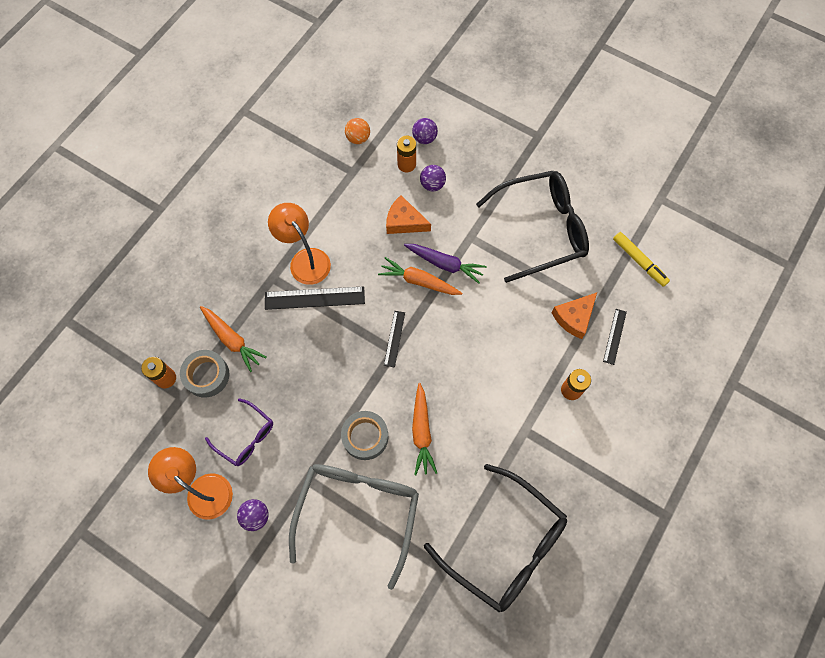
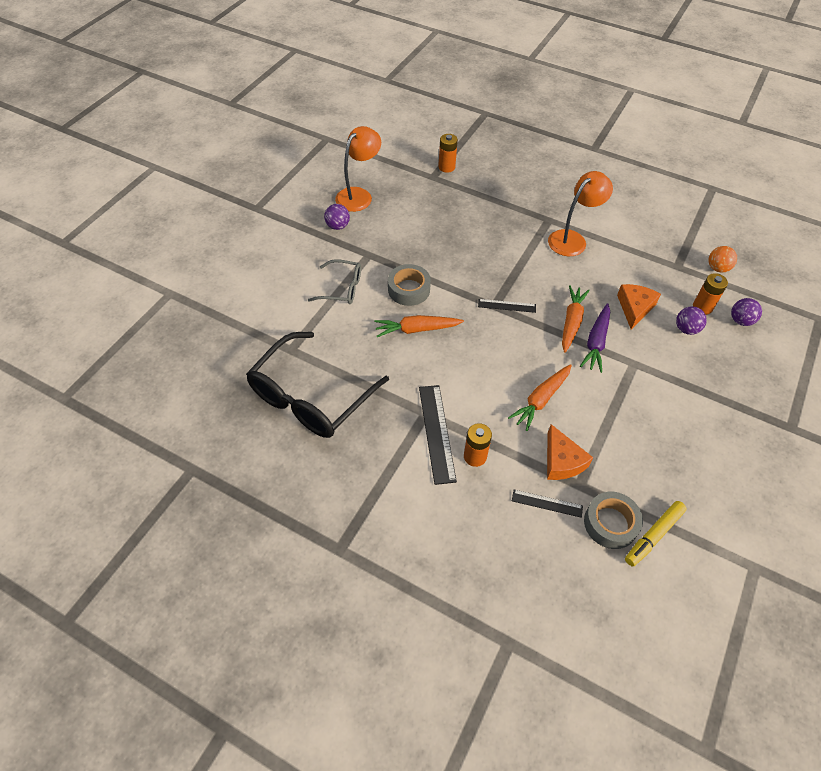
camera: 85 degrees right, 15 degrees down
(207, 375) = (452, 189): grey tape -> grey tape (610, 523)
(232, 340) = (485, 200): orange carrot -> orange carrot (541, 400)
(246, 437) = (402, 215): purple glasses -> none
(314, 298) = (535, 248): black ruler -> black ruler (436, 433)
(358, 511) = (342, 288): grey glasses -> grey glasses, size x0.52
(541, 229) = (664, 429): black glasses -> none
(574, 317) = (562, 461): orange cheese -> orange cheese turned 150 degrees counterclockwise

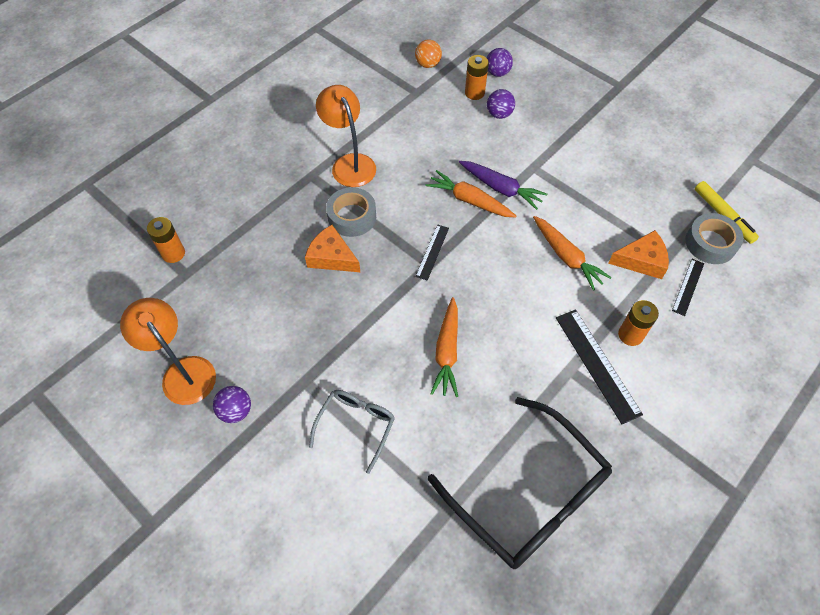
camera: 75 degrees left, 5 degrees up
(409, 289) = (380, 346): grey tape -> grey tape (352, 217)
(436, 433) = (597, 364): black ruler -> black ruler turned 60 degrees clockwise
(635, 308) = (463, 143): orange cheese -> orange cheese (332, 257)

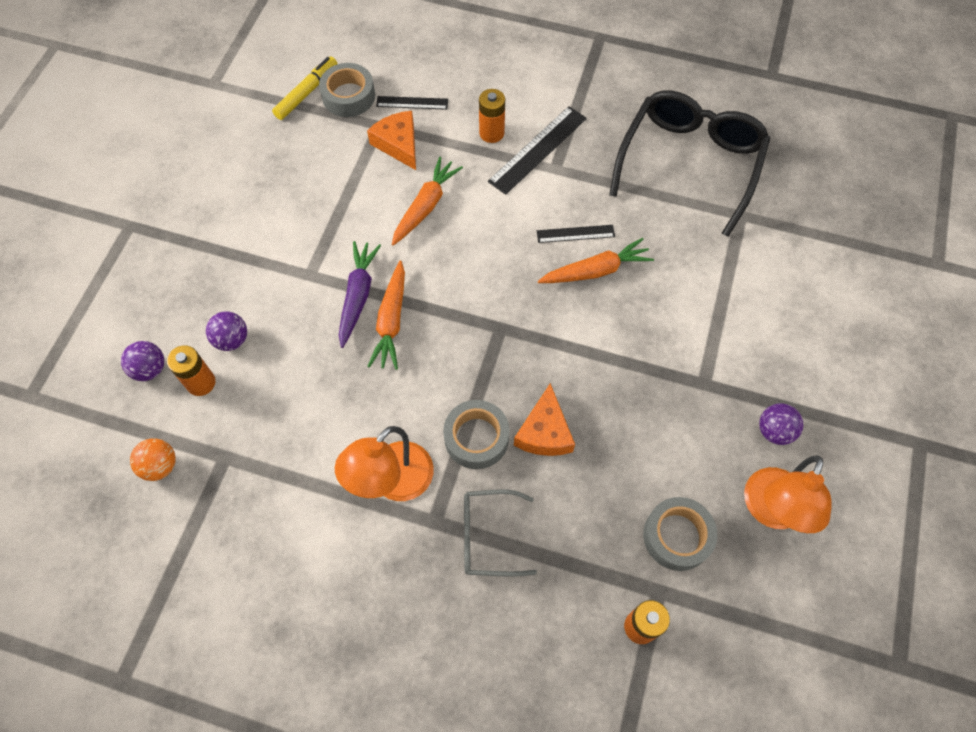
camera: 115 degrees left, 5 degrees up
(209, 302) = (677, 536): none -> grey tape
(356, 426) = (717, 315): grey glasses -> grey glasses (488, 536)
(432, 252) = (483, 331): black ruler -> black ruler (575, 234)

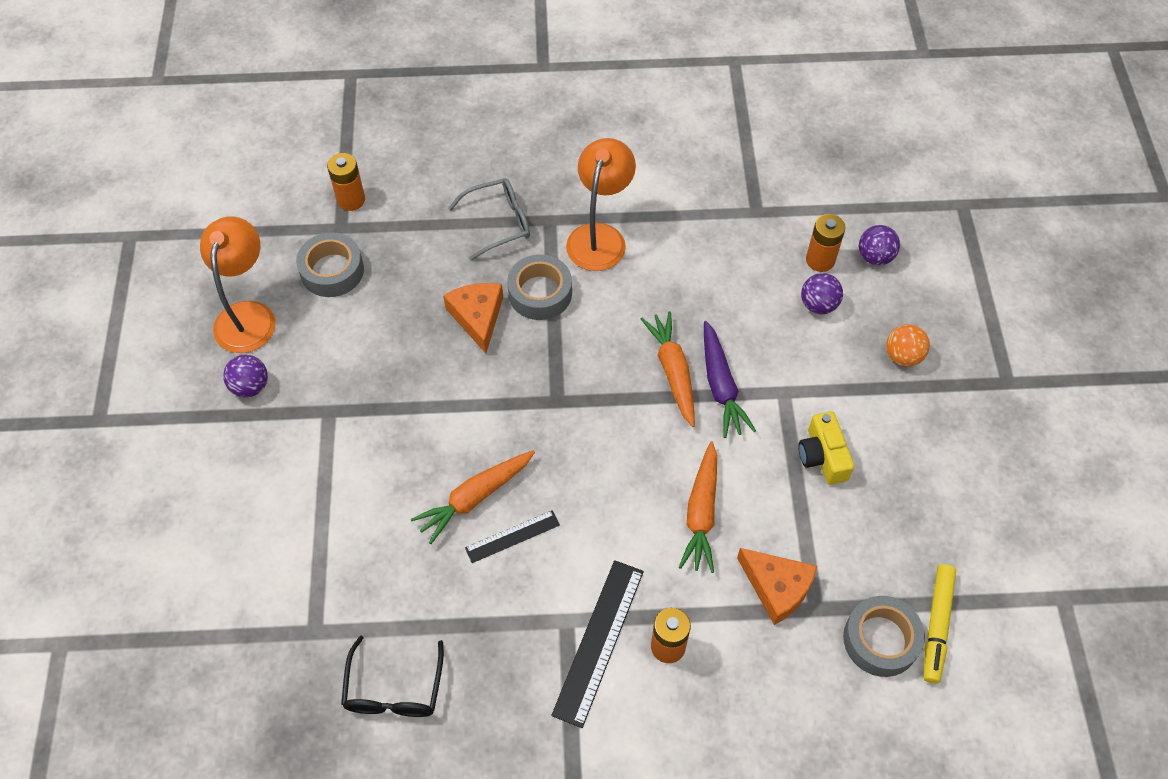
camera: 160 degrees right, 5 degrees down
(160, 466) = (807, 189): orange ball -> orange ball (903, 356)
(311, 217) = (822, 456): none -> yellow camera
(412, 103) = (793, 659): black ruler -> none
(689, 163) = (394, 689): black glasses -> black glasses, size x0.52

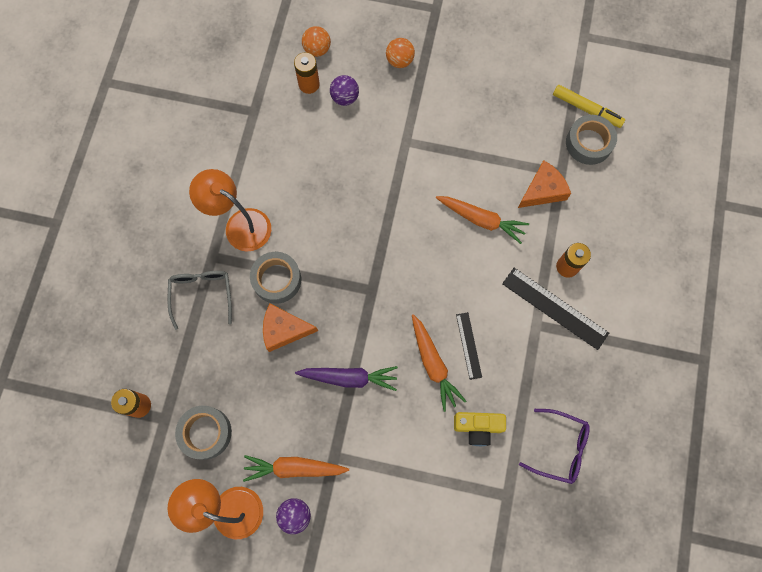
camera: 75 degrees left, 15 degrees up
(394, 689) = (560, 448): black glasses -> purple glasses
(673, 371) = (370, 206): orange carrot -> orange carrot (294, 468)
(721, 386) = (390, 179): purple carrot -> purple carrot (349, 377)
(822, 456) = (459, 134): yellow camera -> yellow camera (477, 427)
(875, 257) = (317, 49): purple ball -> orange ball

